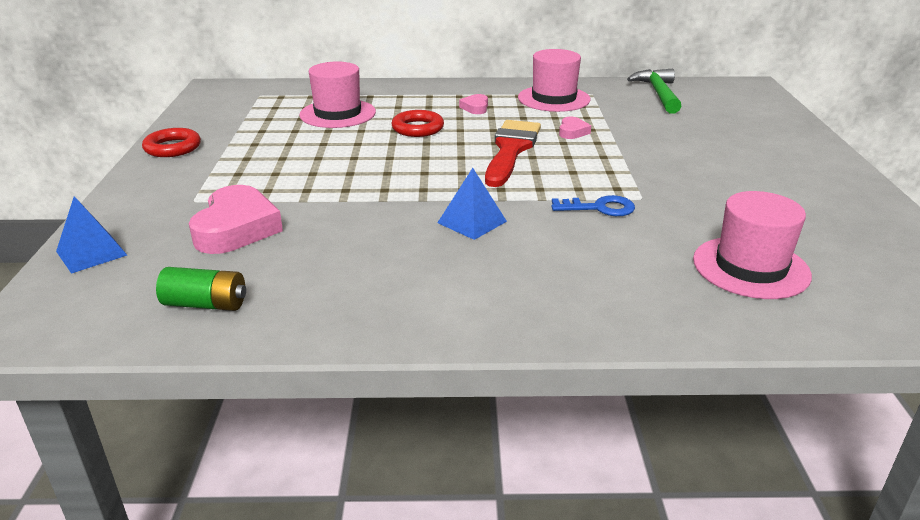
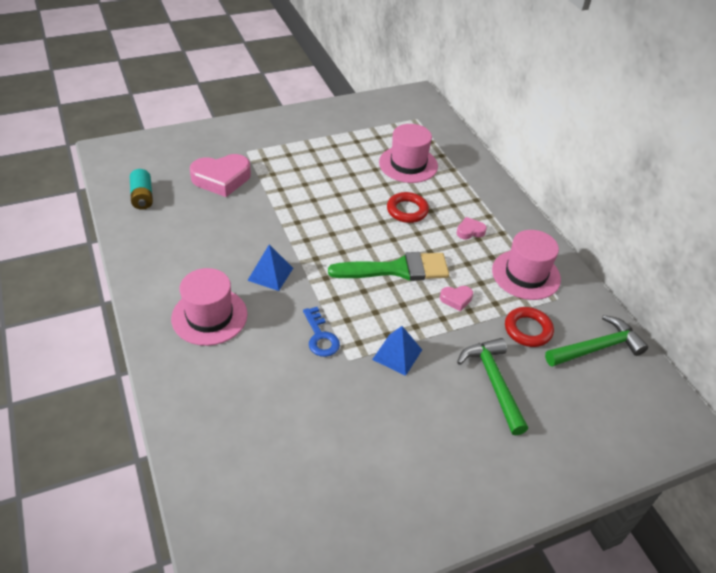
camera: 65 degrees right, 15 degrees up
(91, 253) = (177, 141): blue pyramid -> blue pyramid (397, 354)
(172, 148) = (311, 116): red ring -> red ring (528, 330)
(205, 304) = (142, 197): green battery -> turquoise battery
(511, 150) = (397, 269): red brush -> green brush
(690, 138) = (493, 382): none -> green hammer
(750, 267) = (263, 435): pink hat -> pink hat (209, 316)

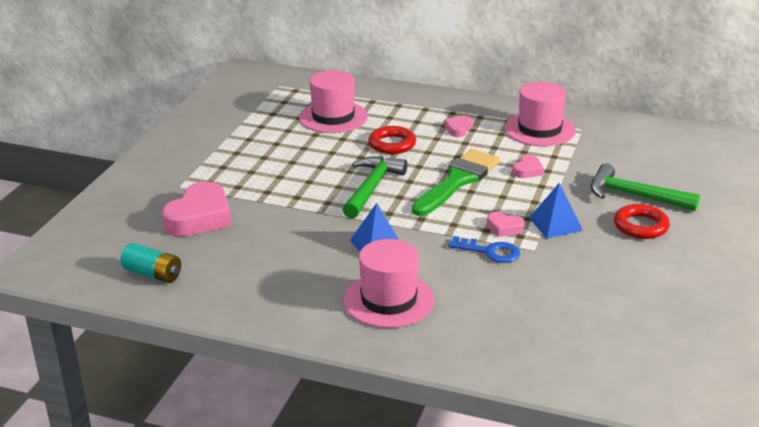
camera: 45 degrees left, 15 degrees down
(361, 328) = (504, 228): none -> pink heart
(528, 330) = (598, 156): red ring -> red ring (640, 226)
(597, 347) = (649, 139): green hammer -> green hammer (372, 187)

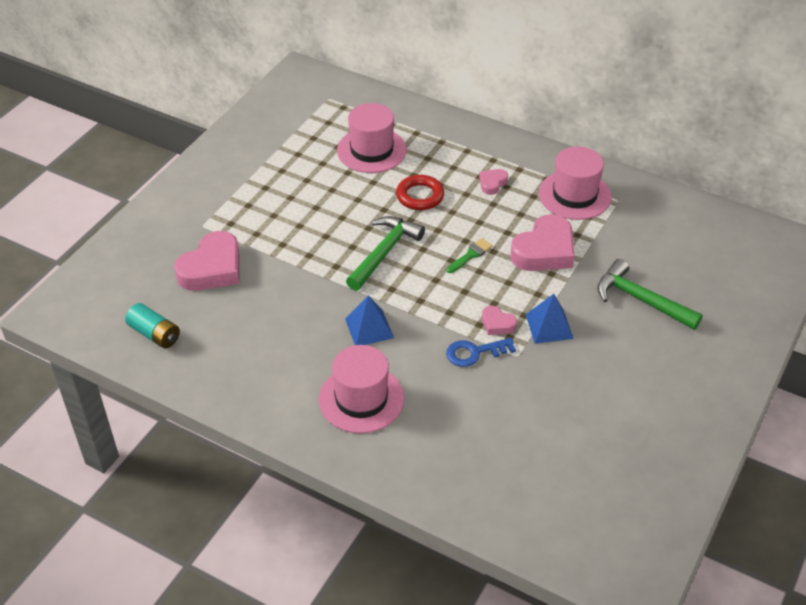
camera: 10 degrees right, 15 degrees up
(458, 181) = (470, 255): green brush -> green brush, size x0.44
(490, 252) = (474, 353): blue key -> blue key turned 135 degrees clockwise
(527, 170) = (544, 250): pink heart -> pink heart, size x2.07
(640, 226) = (633, 341): red ring -> none

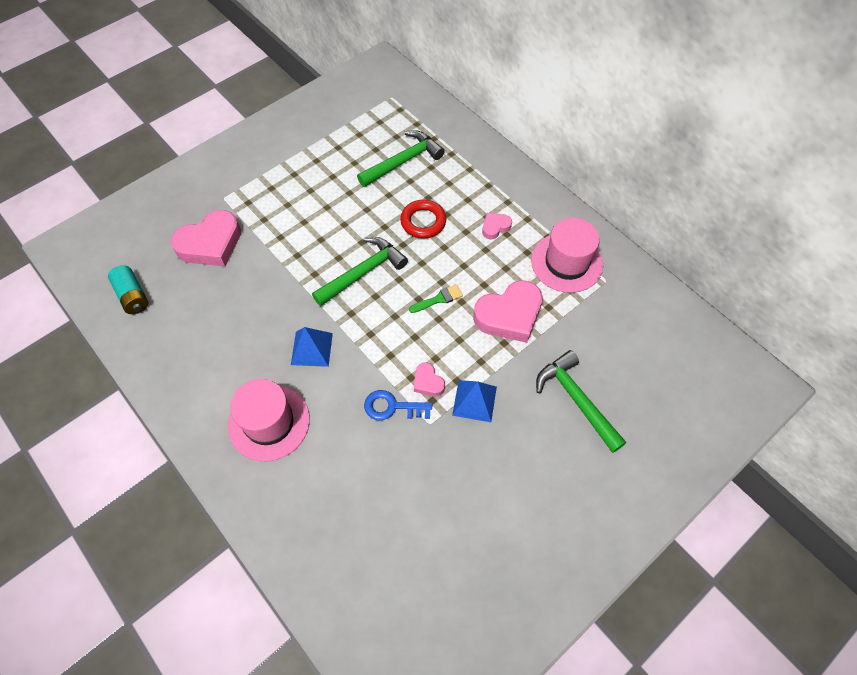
camera: 20 degrees right, 15 degrees up
(371, 150) = (403, 161): pink hat -> green hammer

